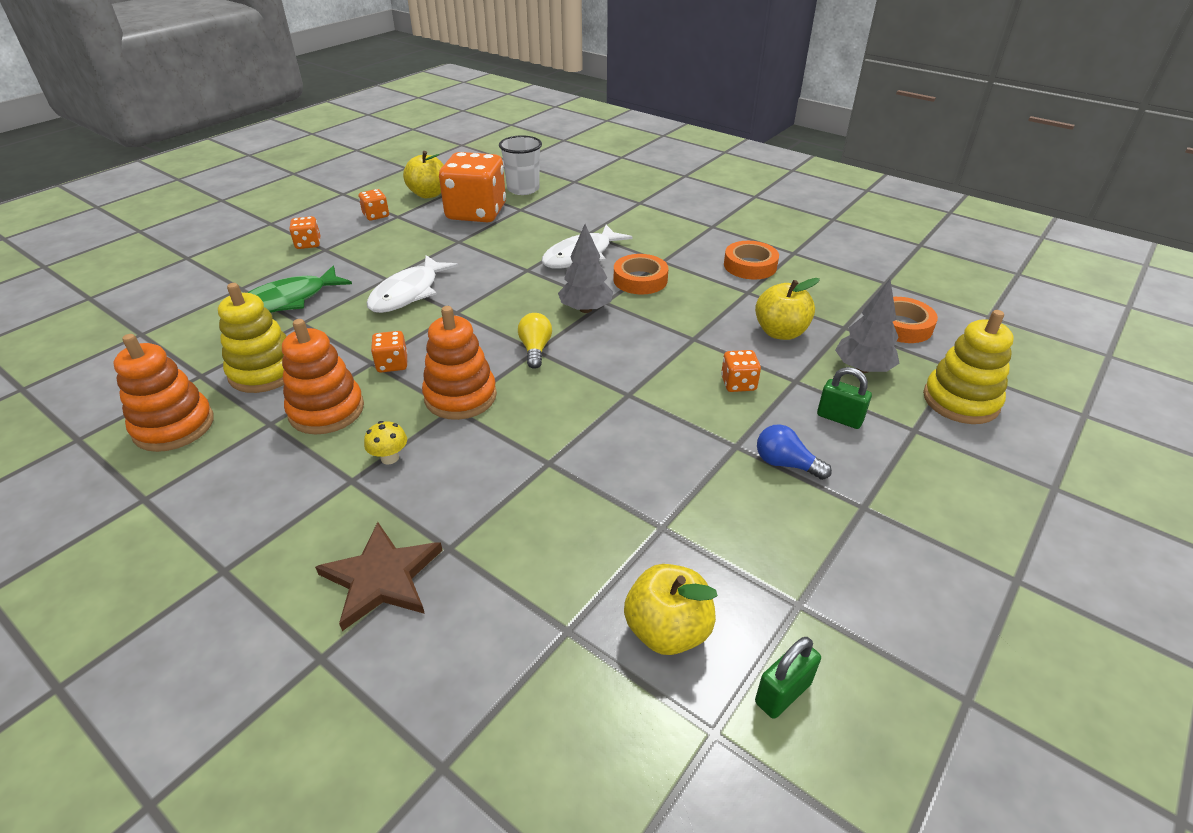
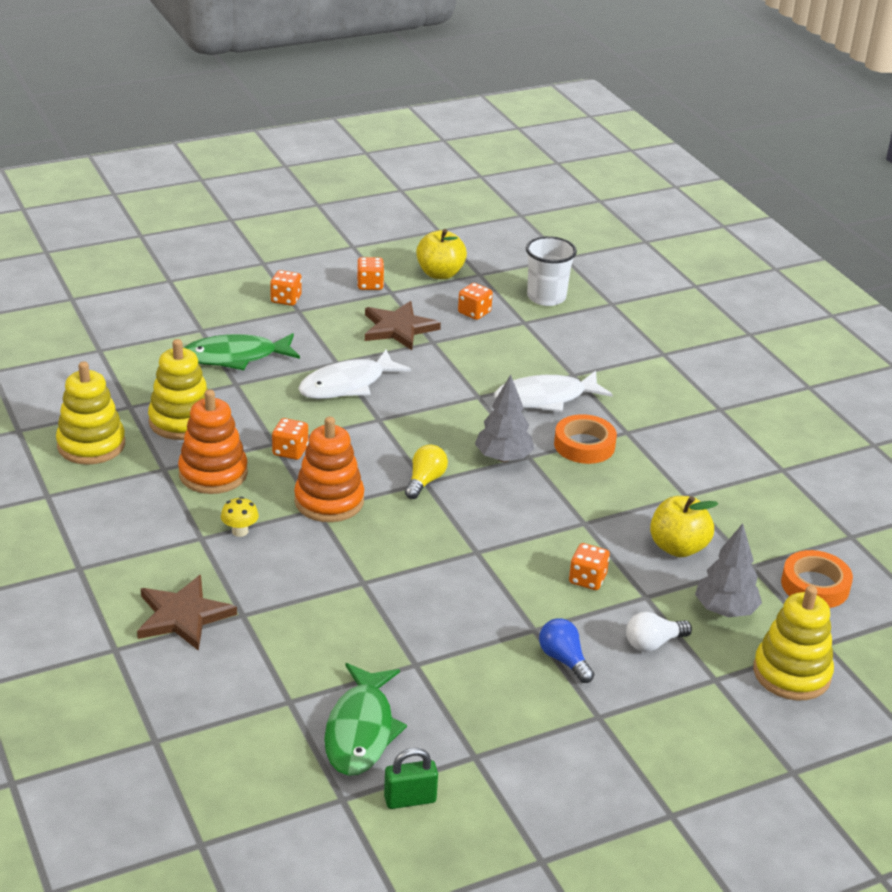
camera: 25 degrees right, 5 degrees down
(174, 426) = (91, 445): orange stacking toy -> yellow stacking toy
(422, 239) = (398, 328): none -> brown star
(476, 213) = (474, 312): orange dice -> orange dice, size x0.43
(667, 630) = (360, 731): yellow apple -> green fish
(750, 265) = (717, 468): orange tape -> none
(839, 418) = (653, 643): green padlock -> white light bulb

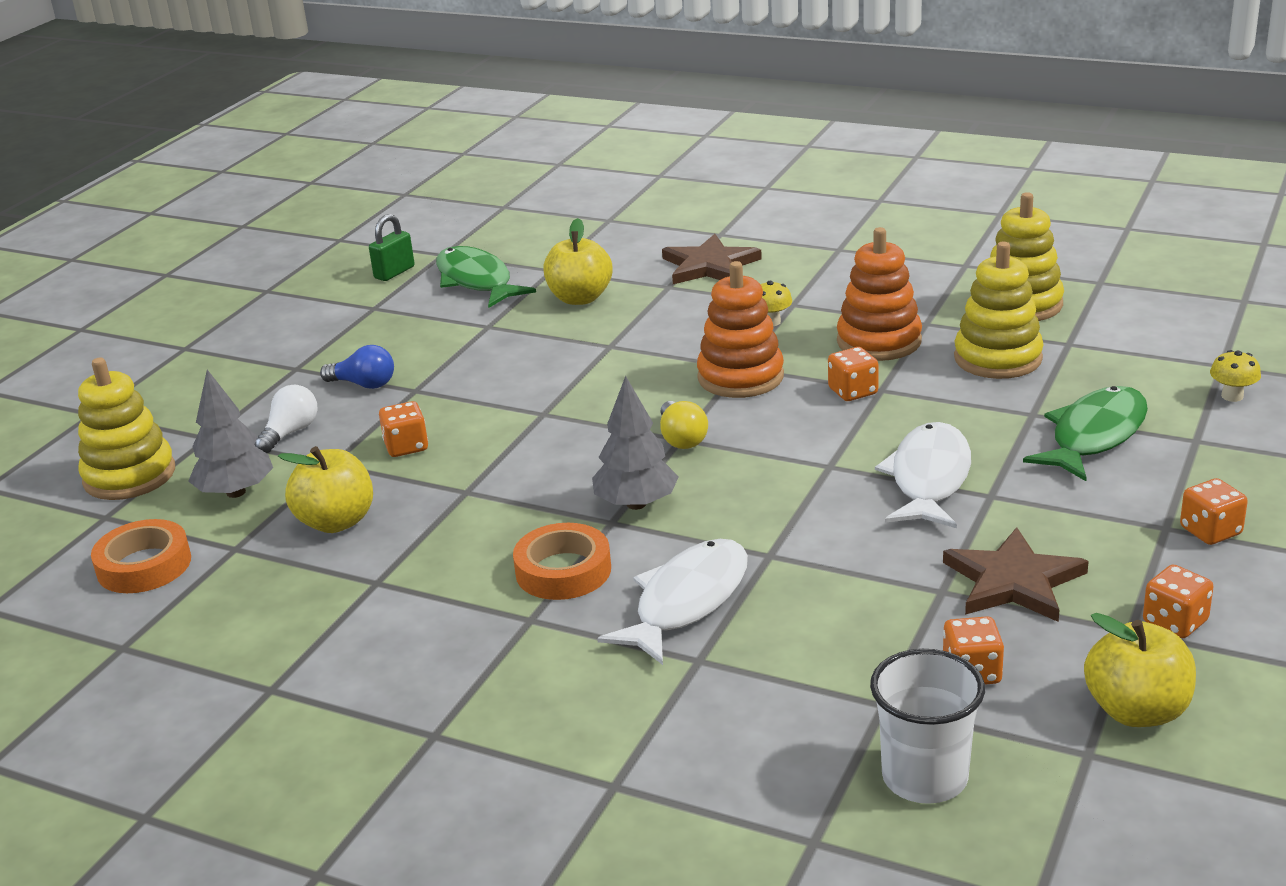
camera: 145 degrees right, 5 degrees down
(136, 335) = (1232, 396): none -> yellow mushroom
(316, 647) = (580, 298): none -> yellow apple

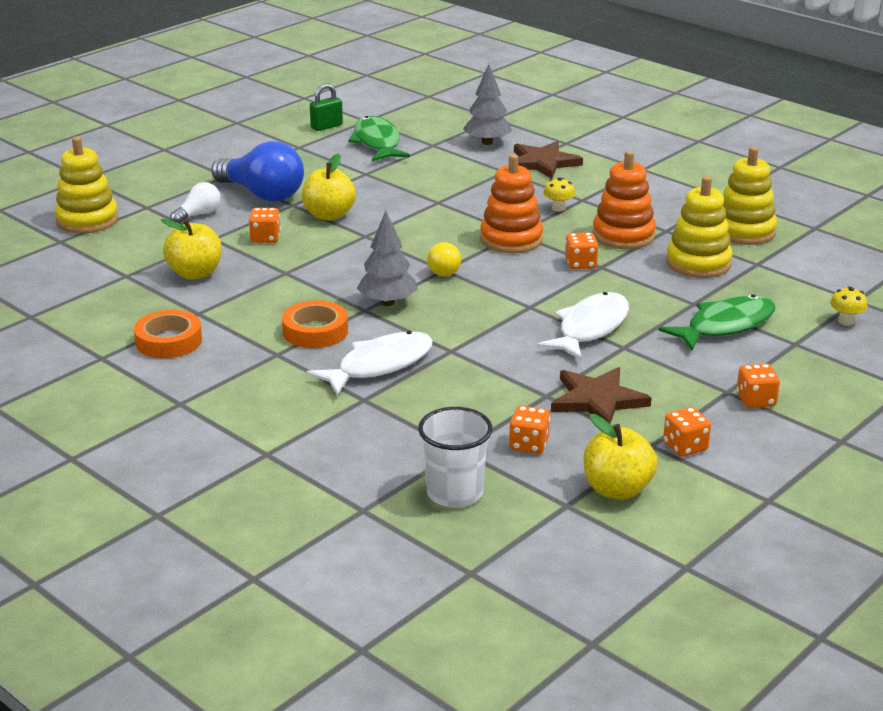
camera: 15 degrees right, 0 degrees up
(144, 565) = (67, 274): orange tape -> orange tape (168, 341)
(236, 492) = (145, 243): grey tree -> grey tree (487, 142)
(364, 384) = (262, 194): blue light bulb -> blue light bulb, size x1.94
(580, 298) = (439, 167): yellow apple -> yellow apple (329, 215)

